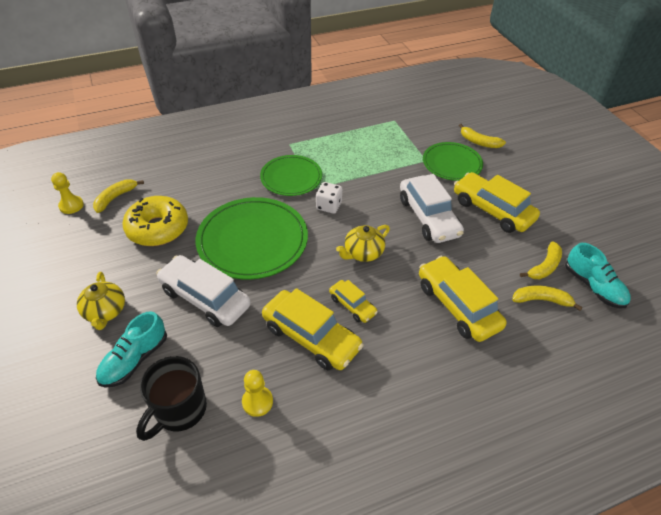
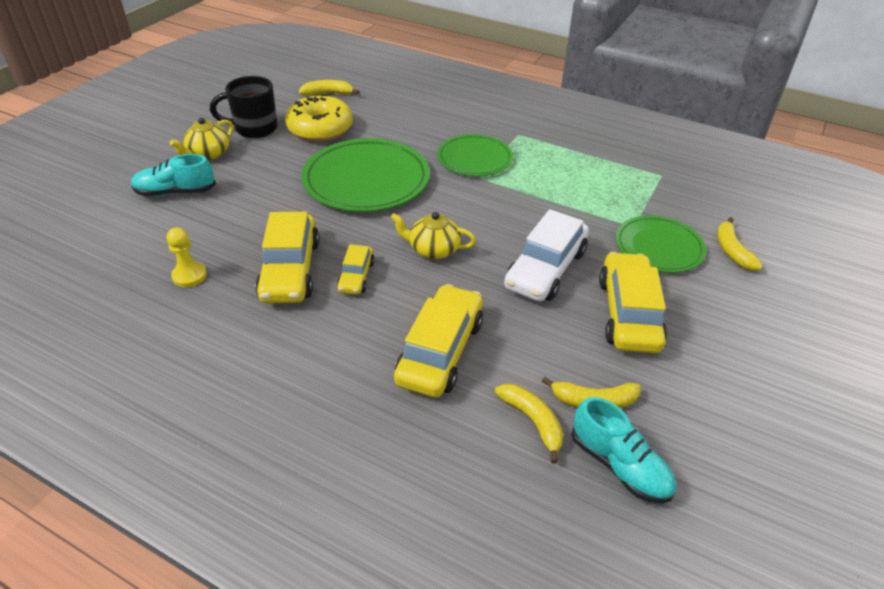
camera: 50 degrees right, 5 degrees down
(71, 205) = (295, 82): yellow pawn -> none
(179, 410) = (146, 239): black mug -> black mug (254, 128)
(205, 298) = (272, 190): white car -> none
(328, 206) = (468, 198): white dice -> none
(593, 286) = (619, 465): turquoise shoe -> turquoise shoe turned 60 degrees counterclockwise

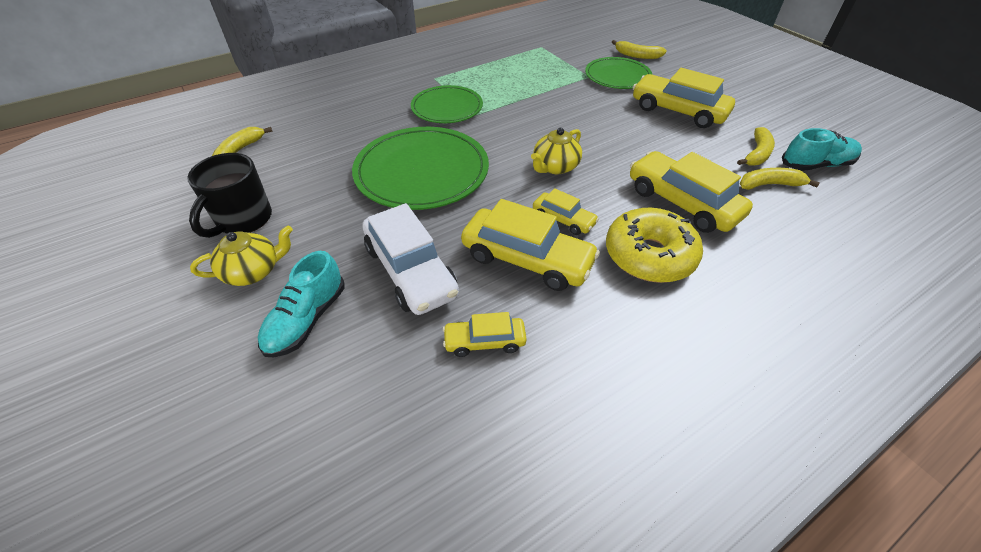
camera: 60 degrees left, 5 degrees up
(189, 276) = (484, 341): yellow pawn -> yellow car
(208, 154) = (253, 271): yellow teapot -> yellow teapot turned 90 degrees counterclockwise
(320, 128) = (301, 174): yellow donut -> yellow donut (649, 255)
(545, 269) = (613, 125): white car -> white car (410, 271)

